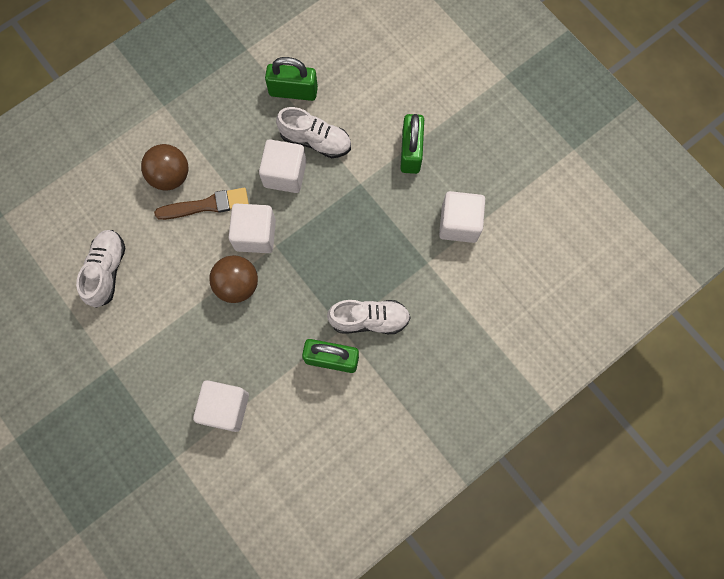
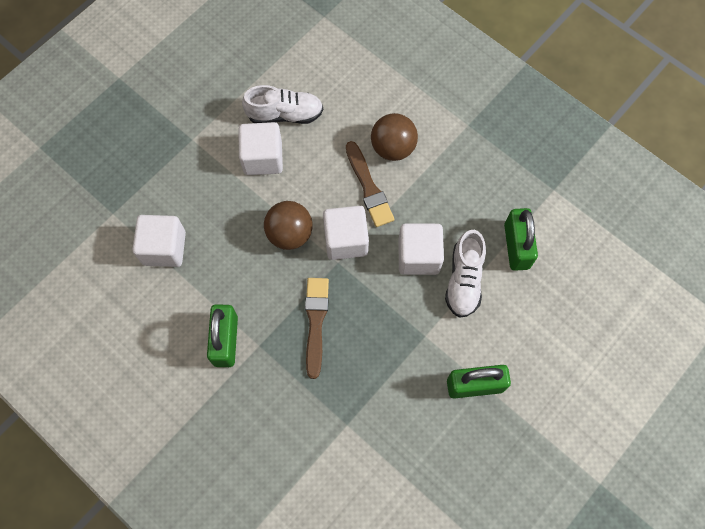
camera: 80 degrees right, 5 degrees down
(329, 274) = (315, 322): none -> brown brush
(369, 320) = (273, 372): white shoe -> none
(459, 224) = (399, 454): white cube -> white cube (263, 158)

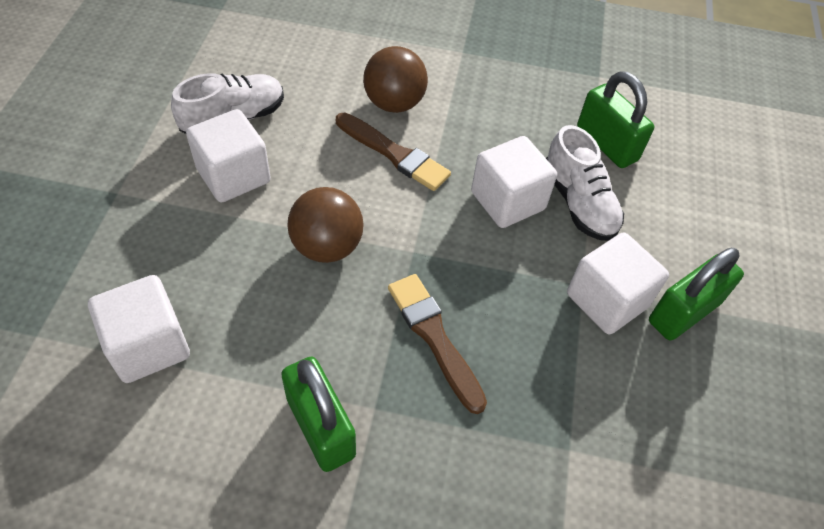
camera: 35 degrees left, 15 degrees down
(346, 240) = (406, 222): white cube -> white cube (607, 300)

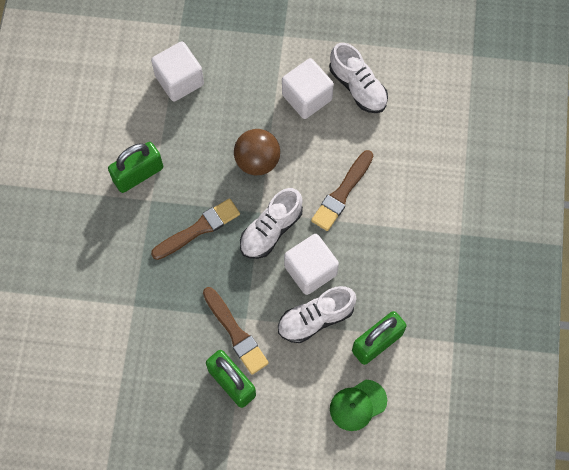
camera: 90 degrees right, 15 degrees up
(394, 103) = (392, 188): brown ball -> none
(443, 240) = (271, 230): none -> white shoe
(607, 300) = (236, 333): white cube -> brown brush
(692, 172) = (358, 405): none -> green cap

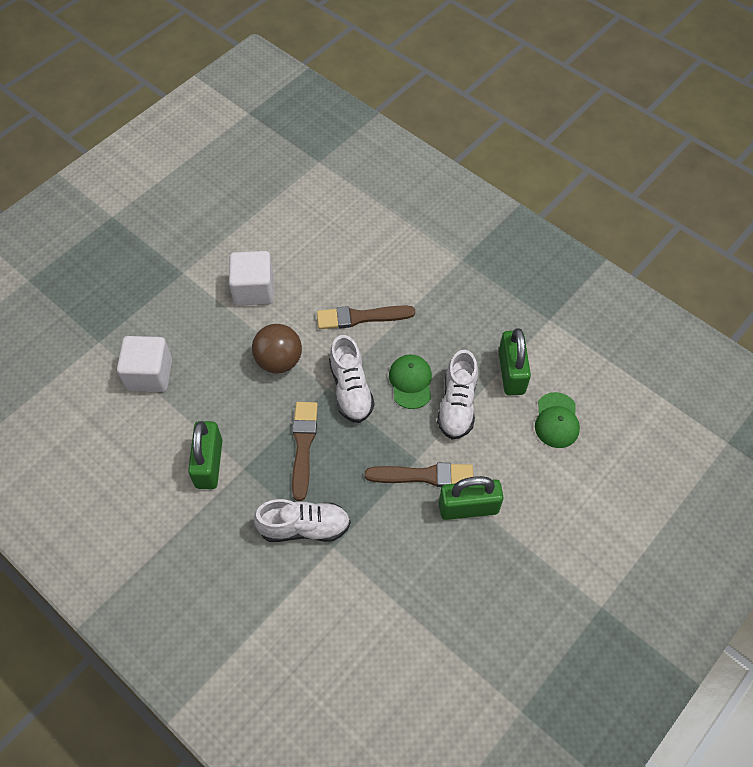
camera: 55 degrees left, 10 degrees down
(310, 270) = (411, 382): white cube -> green cap
(342, 193) = (361, 317): brown brush -> brown brush turned 105 degrees clockwise
(358, 87) = (277, 249): white shoe -> white shoe (304, 527)

